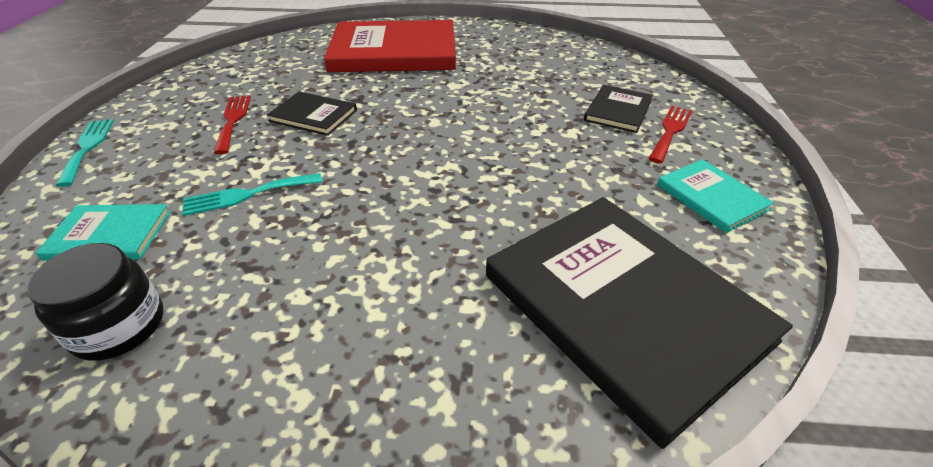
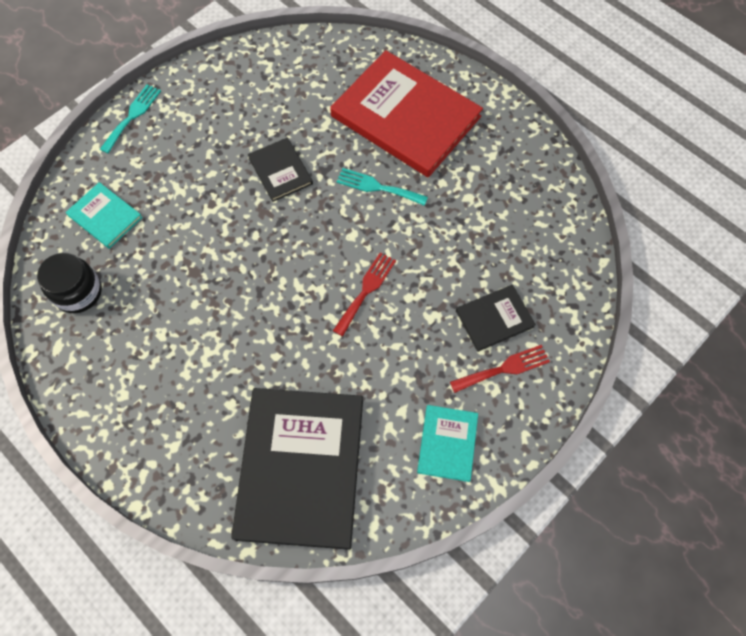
camera: 40 degrees right, 25 degrees up
(233, 120) = (228, 141): red fork -> red fork (366, 290)
(247, 195) = (188, 231): turquoise fork -> turquoise fork (377, 187)

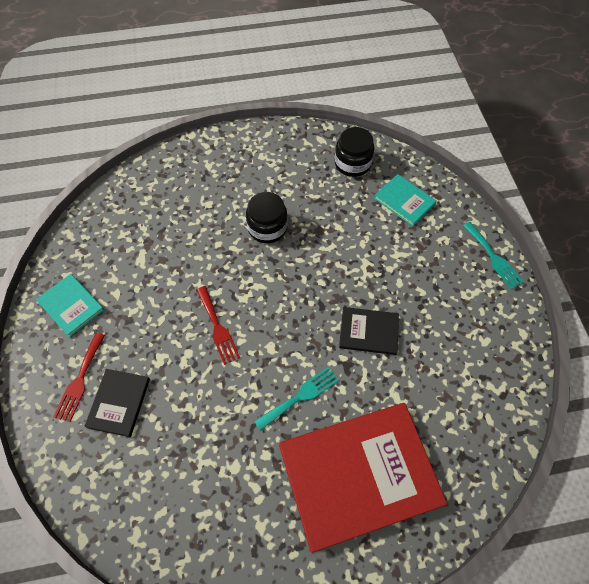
camera: 125 degrees right, 5 degrees down
(105, 216) = (404, 201): turquoise book -> turquoise book turned 60 degrees clockwise
(223, 321) = (267, 228): none -> black jar
(300, 467) = (137, 218): black book -> none

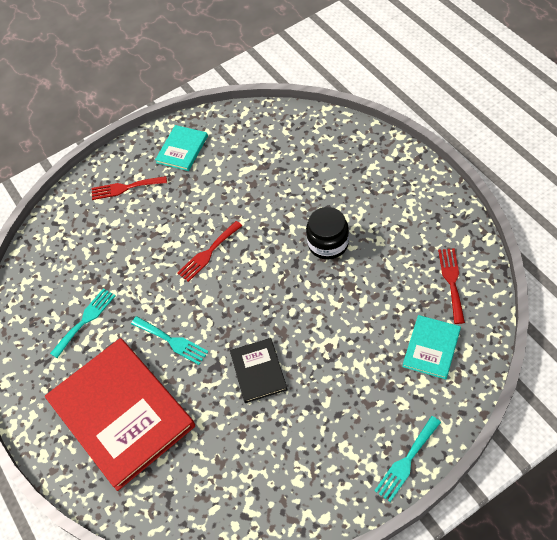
camera: 75 degrees right, 5 degrees down
(119, 403) = (117, 221): black book -> none
(228, 479) = (85, 320): none -> turquoise fork
(352, 163) = (452, 281): black jar -> red fork

